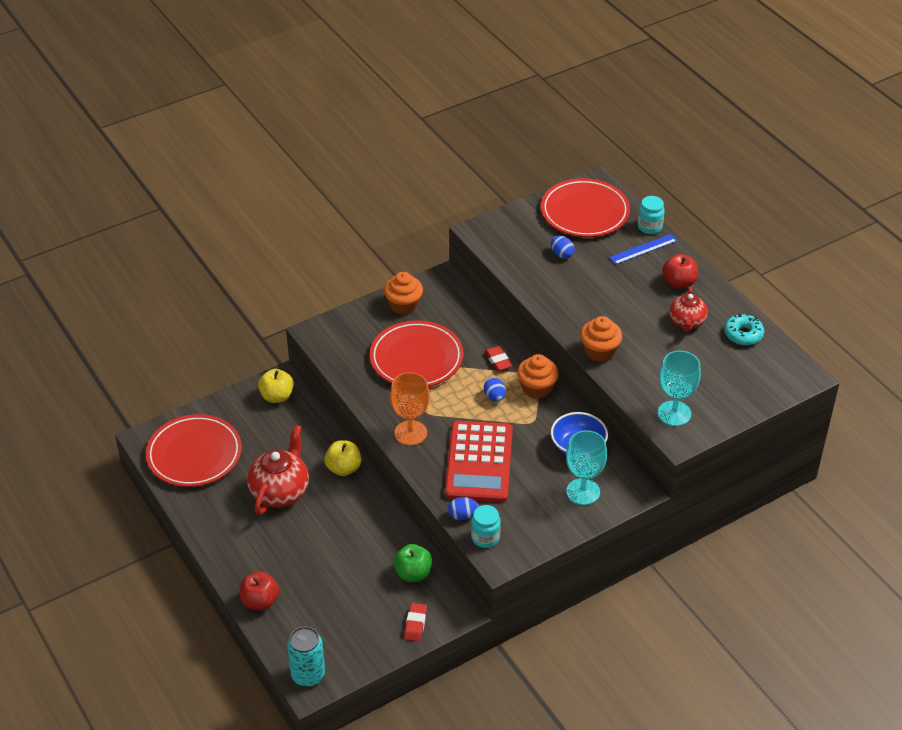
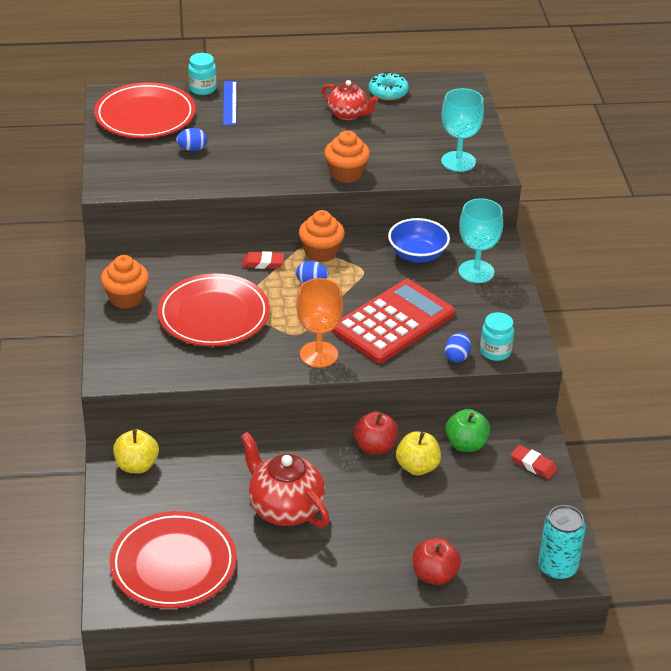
camera: 65 degrees left, 5 degrees down
(343, 468) = (286, 447): yellow apple -> yellow apple (417, 467)
(479, 462) = (393, 322): red calculator -> red calculator turned 75 degrees counterclockwise
(679, 283) = (293, 100): red apple -> red apple (375, 447)

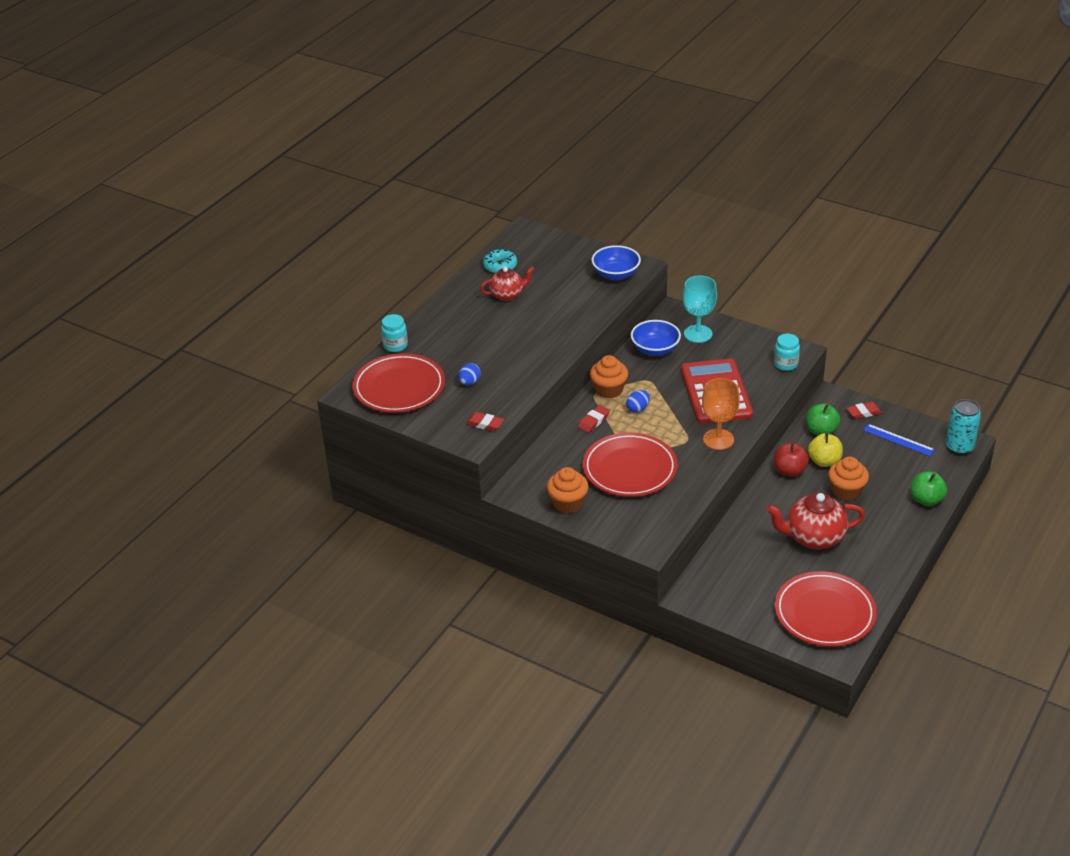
camera: 50 degrees left, 0 degrees up
(137, 465) = (710, 590): yellow apple -> none
(140, 182) = (485, 424): none -> red eraser
(229, 103) = (429, 341): blue ruler -> blue ruler (898, 440)
(346, 174) = (578, 326): orange cupcake -> orange cupcake (846, 491)
(434, 575) = (926, 500): red apple -> green apple
(457, 357) = (776, 382): blue egg -> none
(458, 161) = (616, 274): turquoise goblet -> blue bowl

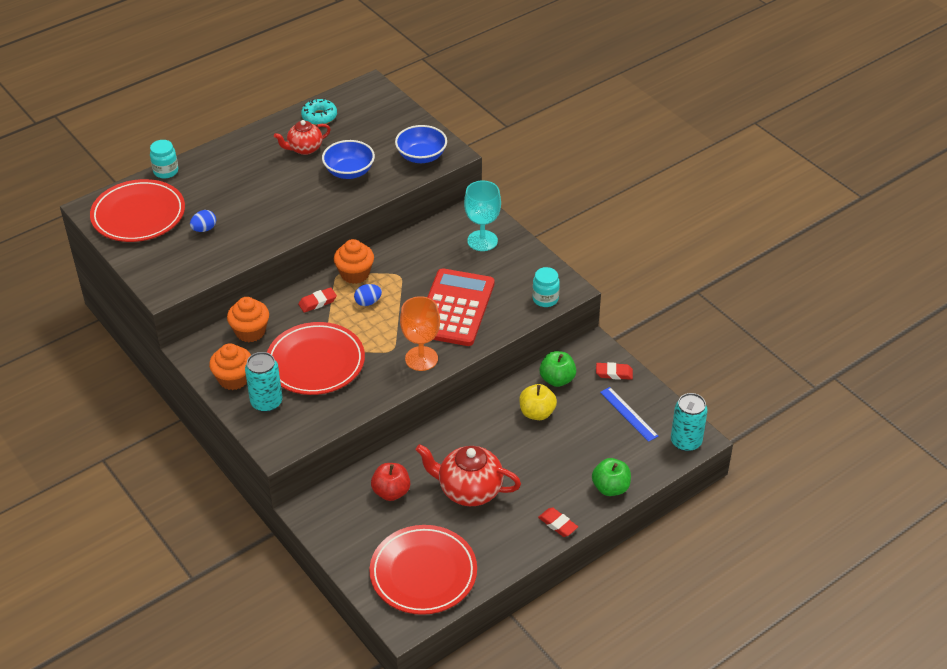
camera: 20 degrees right, 5 degrees up
(485, 424) = (187, 276): red eraser -> red eraser (557, 524)
(507, 295) = (304, 149): red teapot -> red teapot turned 150 degrees clockwise
(612, 513) = (266, 402): none -> turquoise can
(655, 349) = (429, 245): blue bowl -> blue bowl (349, 172)
(789, 471) = (495, 412): red apple -> red apple (391, 492)
(846, 491) = (536, 452): orange cupcake -> orange cupcake (250, 332)

